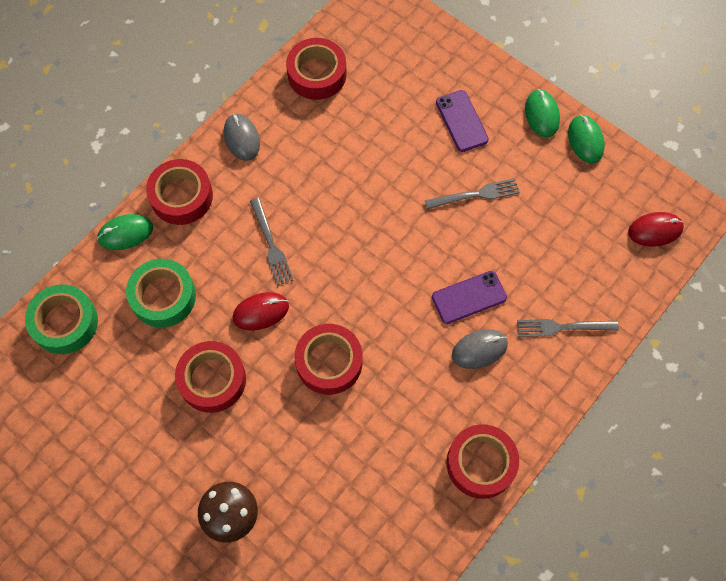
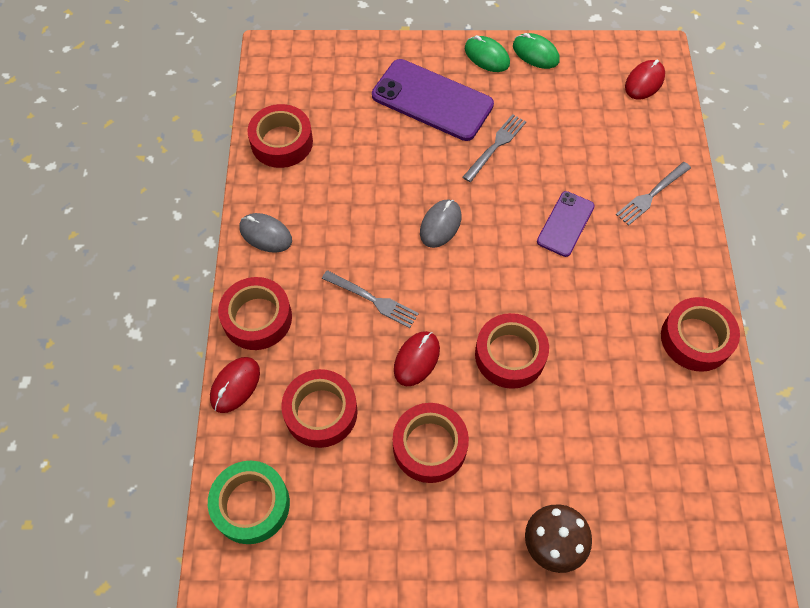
camera: 40 degrees left, 5 degrees down
(125, 233) = (235, 385): green mouse -> red mouse
(163, 297) = (321, 412): green tape -> red tape
(461, 121) = (432, 100): purple phone -> purple phone, size x1.76
(479, 349) = (611, 256): grey mouse -> grey mouse (440, 225)

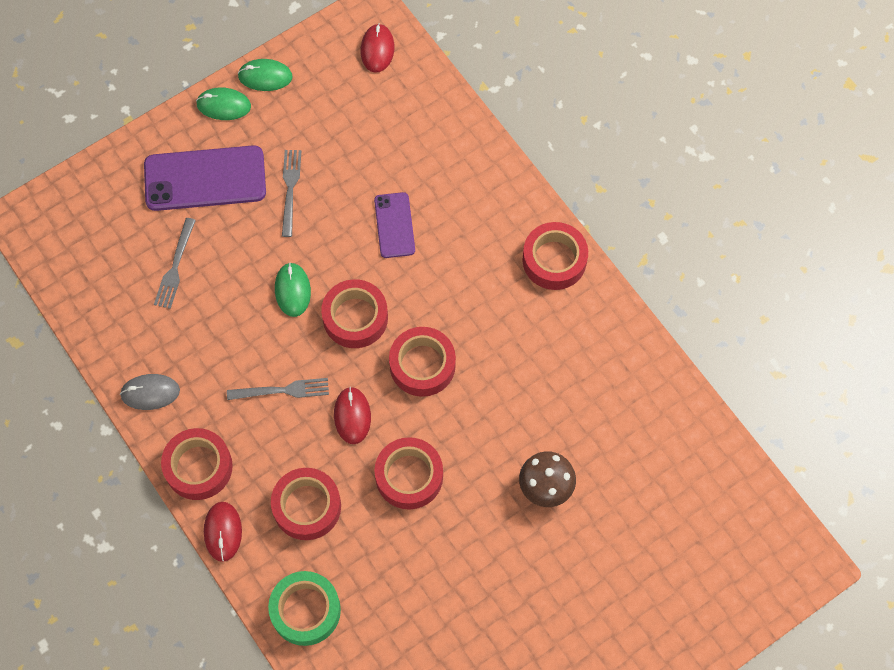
camera: 35 degrees left, 5 degrees up
(282, 142) = (99, 301): red tape -> red tape (355, 317)
(440, 225) = (292, 290): grey mouse -> green mouse
(651, 195) = (447, 156): grey fork -> grey fork (175, 267)

